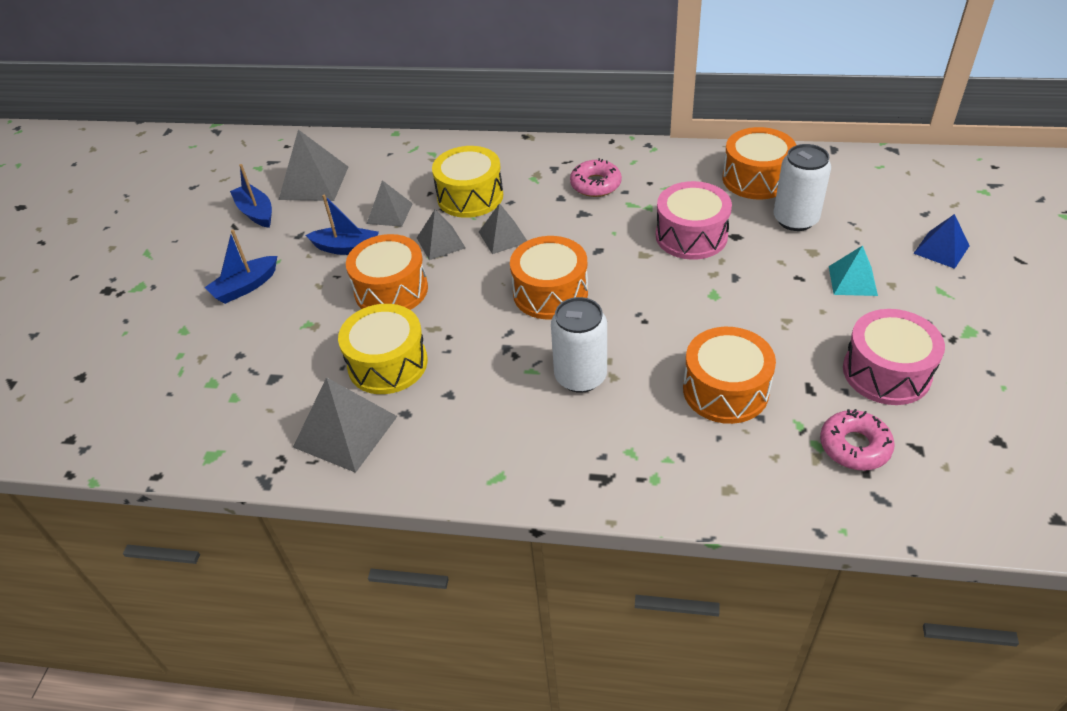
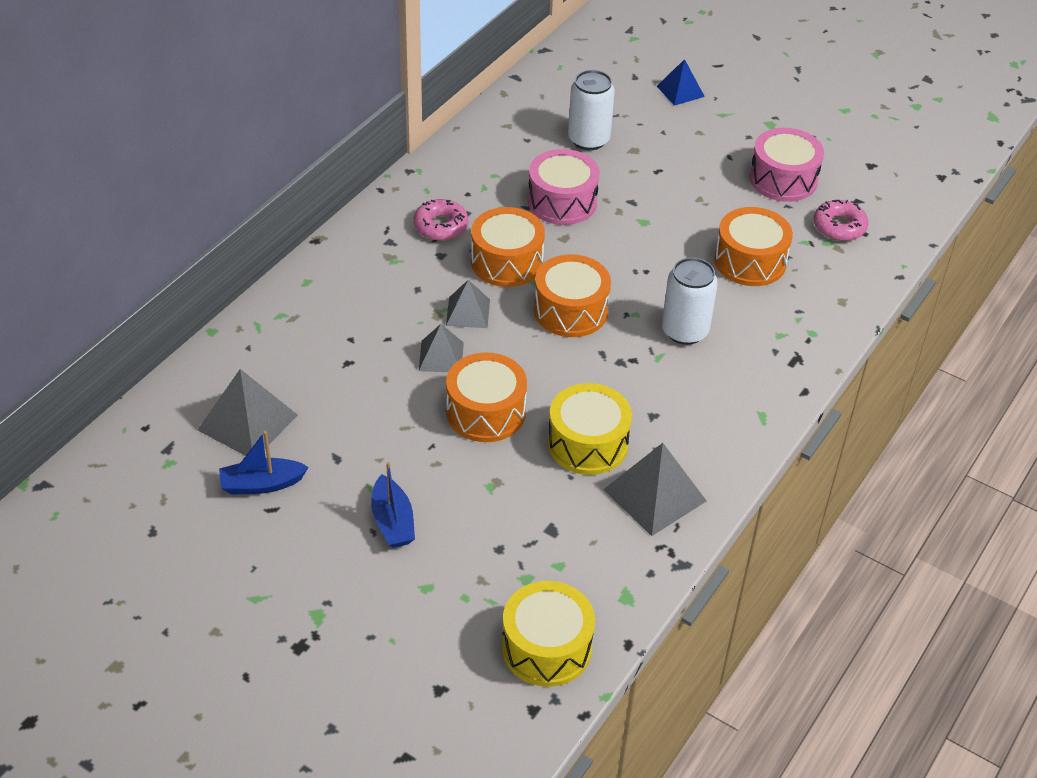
camera: 70 degrees left, 0 degrees up
(347, 248) = (392, 426): blue boat -> none
(389, 213) = (360, 378): grey pyramid -> none
(470, 196) = (384, 312): yellow drum -> yellow drum (546, 647)
(756, 178) = (517, 134): orange drum -> orange drum (507, 262)
(852, 280) = (681, 147): turquoise pyramid -> none

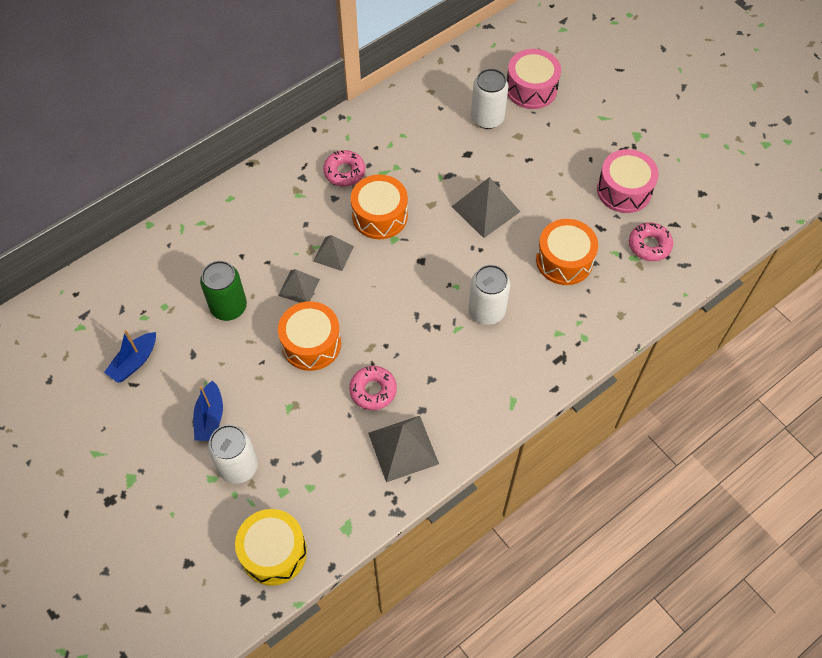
camera: 20 degrees right, 15 degrees up
(247, 422) = (144, 308): grey pyramid -> grey pyramid (485, 209)
(262, 484) = (134, 362): blue boat -> blue boat turned 60 degrees counterclockwise
(360, 397) = (228, 307): none -> green can
(455, 565) = (238, 466): none -> white can
(562, 202) = (443, 171): pink drum -> pink drum (531, 89)
(570, 310) = (409, 271): orange drum -> none
(587, 443) = (373, 390): yellow drum -> pink donut
(680, 91) = (578, 88): blue pyramid -> none

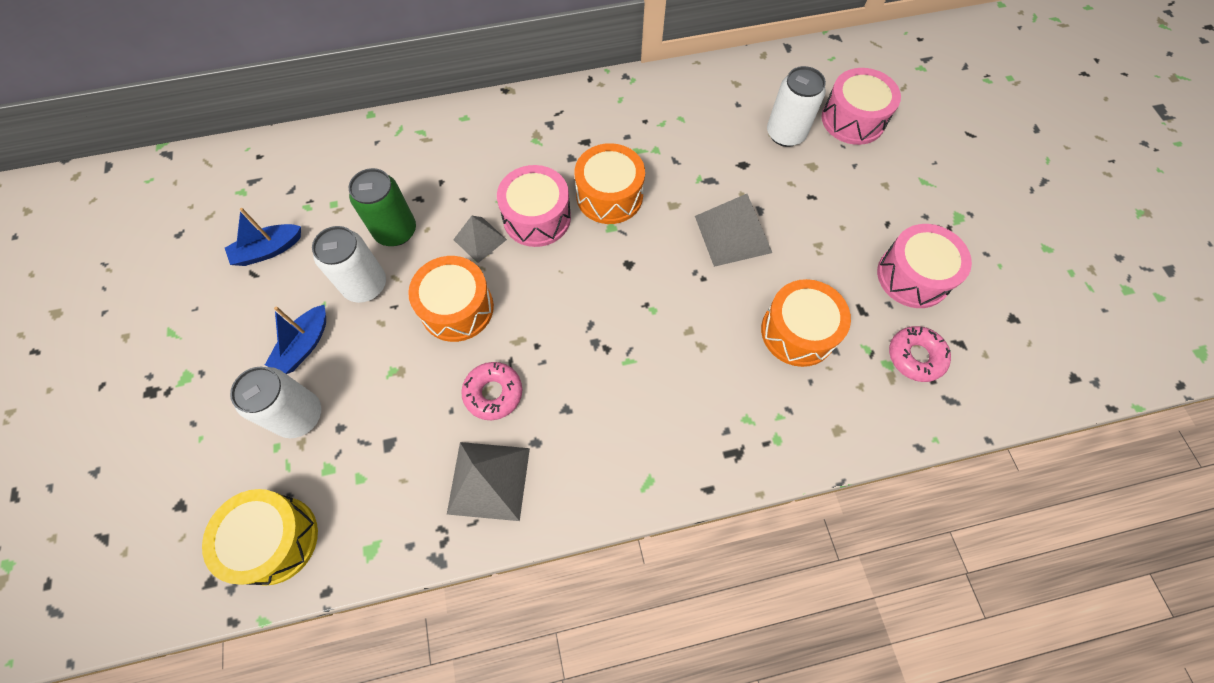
camera: 25 degrees right, 5 degrees up
(333, 253) = (537, 217): grey pyramid -> pink drum
(344, 172) = (597, 134): pink donut -> none
(486, 311) = (674, 354): white can -> white can (365, 285)

